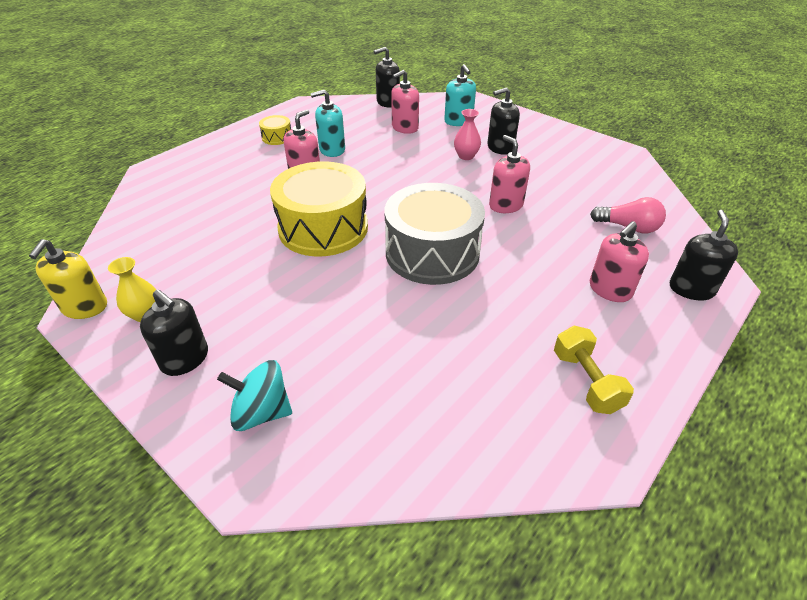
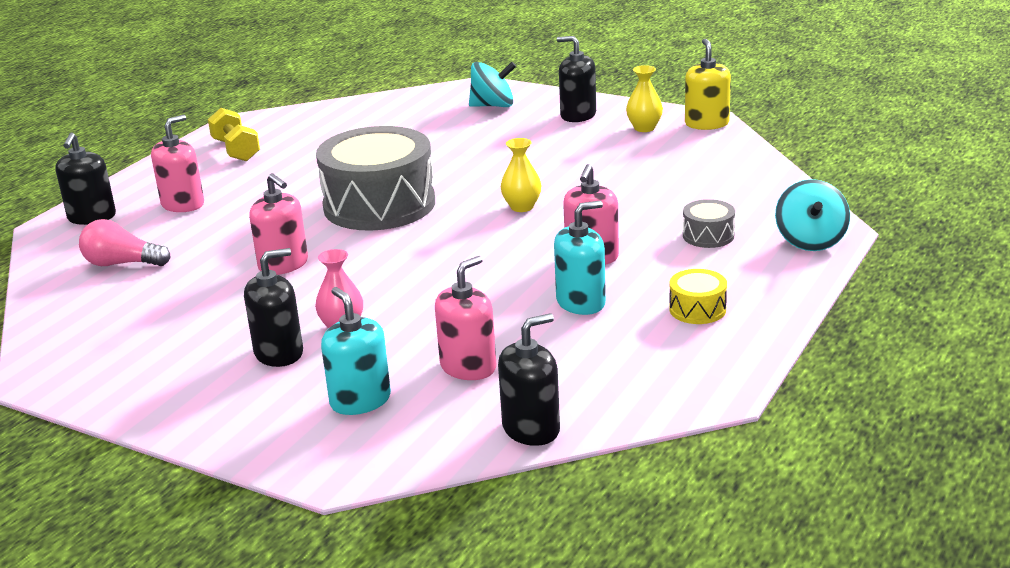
camera: 170 degrees right, 15 degrees down
(173, 166) = (810, 241): none -> turquoise spinning top
(224, 179) = (708, 236): none -> grey drum
(323, 228) = (522, 207): yellow drum -> yellow vase

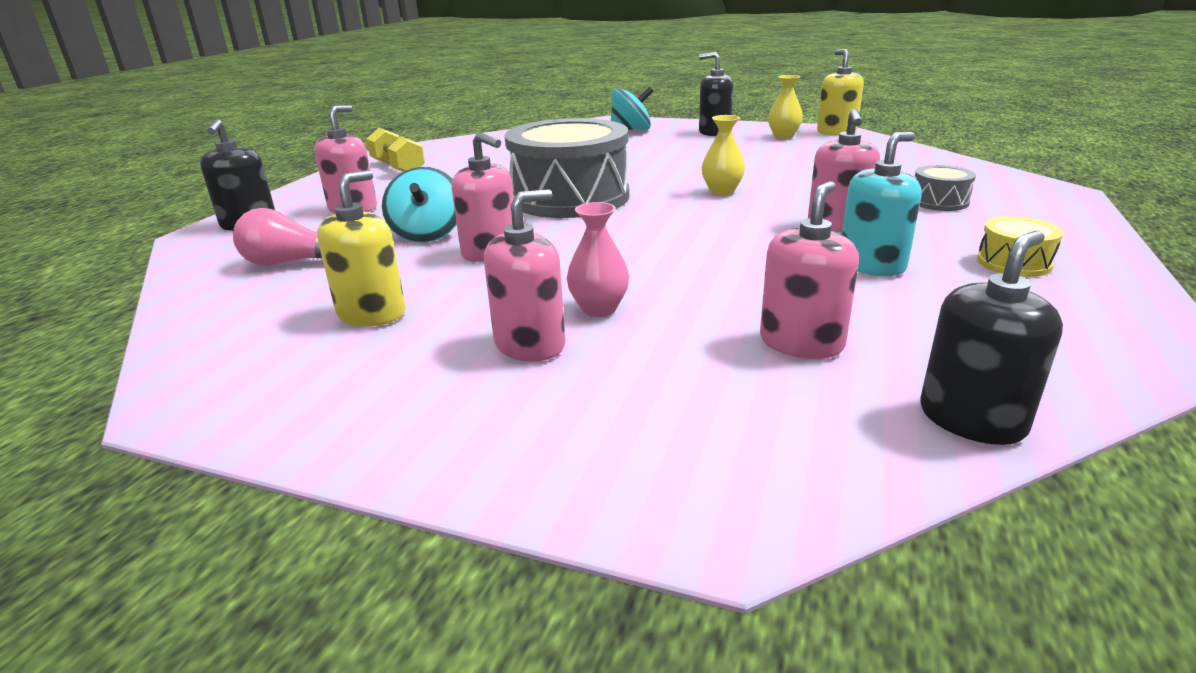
camera: 10 degrees left, 0 degrees up
(175, 318) = (371, 313): none -> yellow soap dispenser
(279, 353) = (530, 344): black soap dispenser -> pink soap dispenser
(360, 400) = (684, 398): turquoise soap dispenser -> none
(810, 241) = (1048, 200): turquoise spinning top -> turquoise spinning top (427, 234)

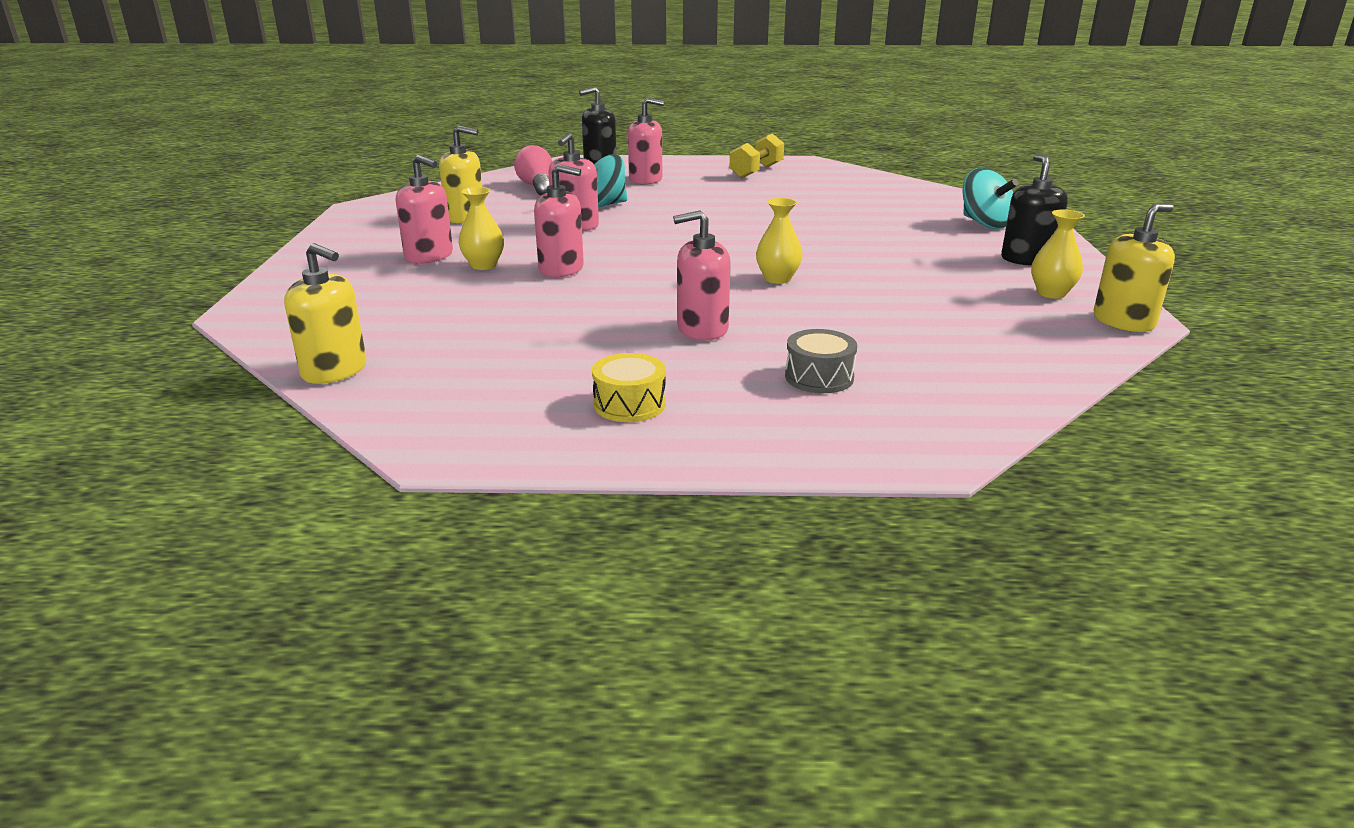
camera: 70 degrees right, 0 degrees up
(570, 197) = (715, 230): grey drum -> none
(599, 309) = (483, 265): pink vase -> yellow vase
(801, 343) = (439, 322): pink soap dispenser -> pink soap dispenser (561, 269)
(871, 265) = (598, 343): turquoise soap dispenser -> none
(971, 419) = (334, 371): black soap dispenser -> yellow soap dispenser

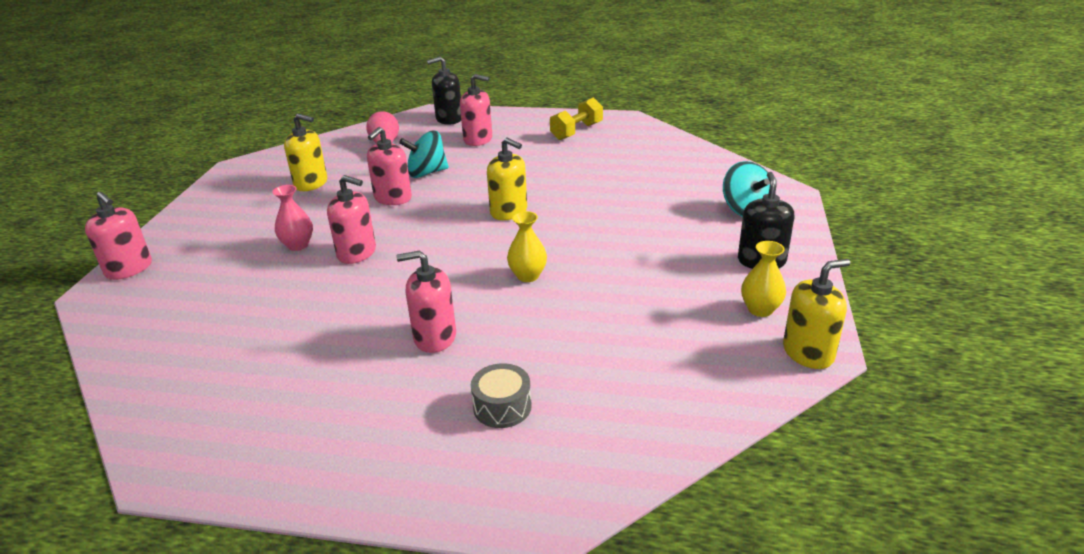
camera: 10 degrees right, 5 degrees up
(334, 371) = (129, 368): yellow soap dispenser -> yellow soap dispenser (509, 211)
(429, 256) = (261, 231): pink soap dispenser -> pink soap dispenser (129, 269)
(483, 265) = (298, 245): yellow vase -> pink vase
(629, 404) = (333, 428): yellow drum -> none

